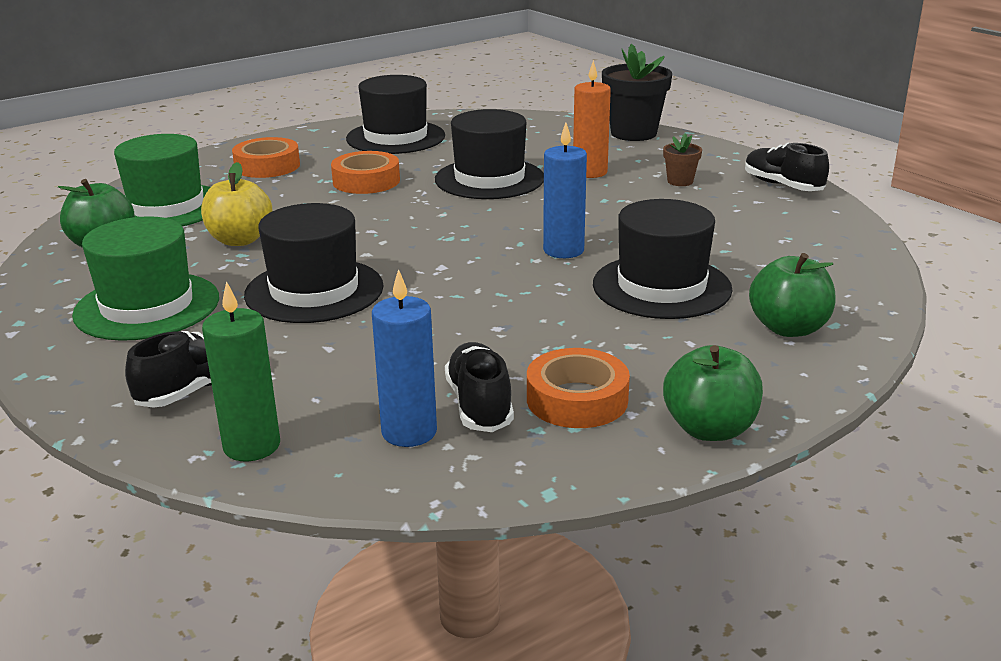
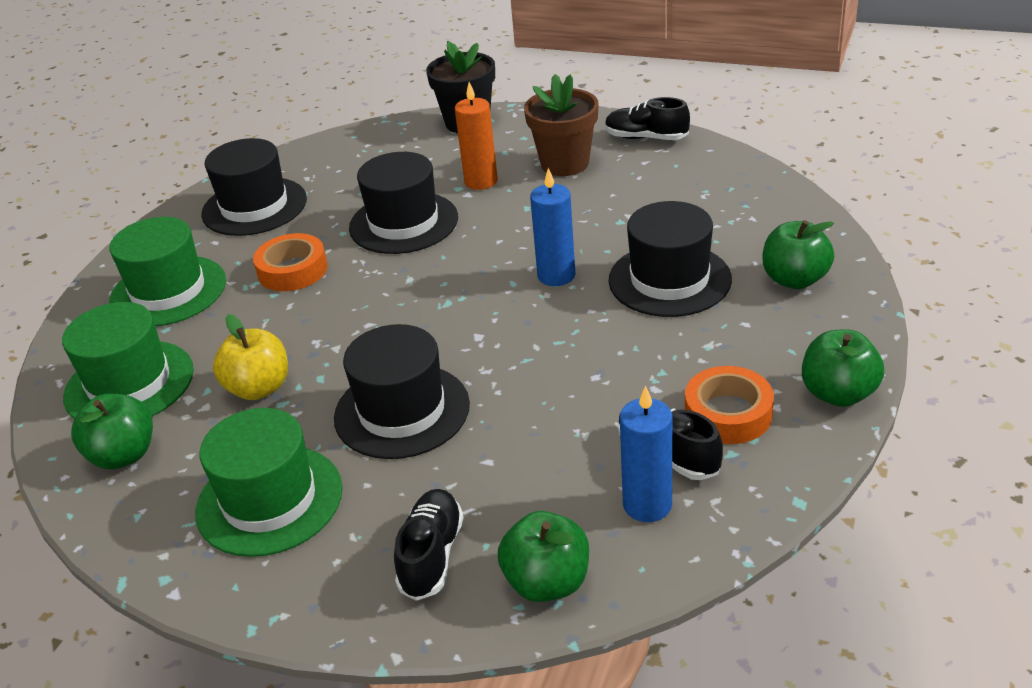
camera: 30 degrees left, 10 degrees up
(252, 446) = (547, 582): green candle -> green apple
(267, 166) = (168, 291): orange tape -> green hat
(680, 181) = (565, 163): brown flower pot -> brown flower pot, size x2.02

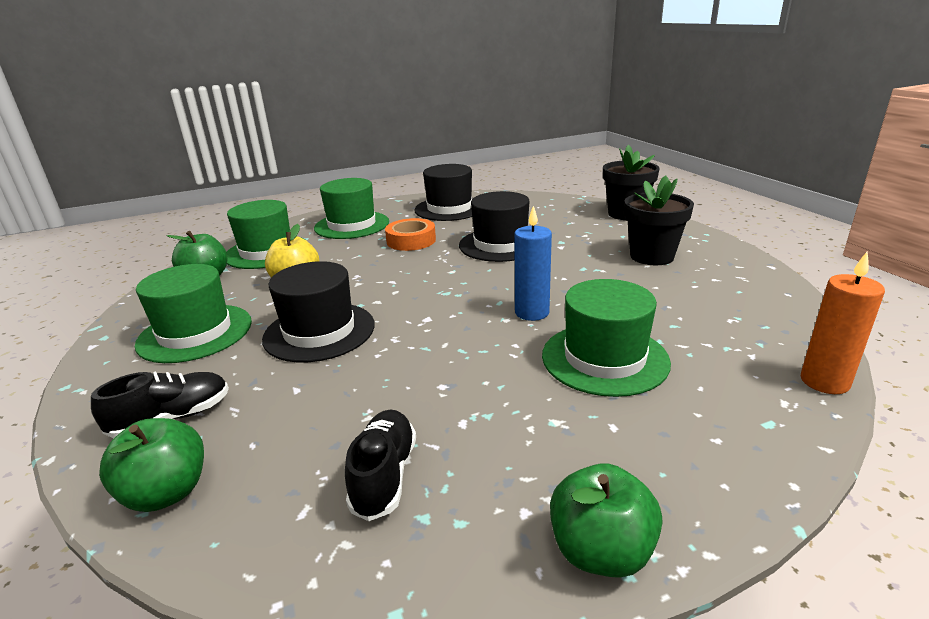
camera: 45 degrees right, 10 degrees down
(481, 181) = (580, 244): orange candle -> orange candle (824, 381)
(565, 163) = (651, 256): brown flower pot -> black flower pot
(646, 138) = (741, 266): black shoe -> none
(647, 505) = (305, 499): blue candle -> none
(669, 280) = (604, 358): black hat -> green hat
(728, 413) = (477, 484): orange tape -> none
(794, 279) = (718, 422): green apple -> none

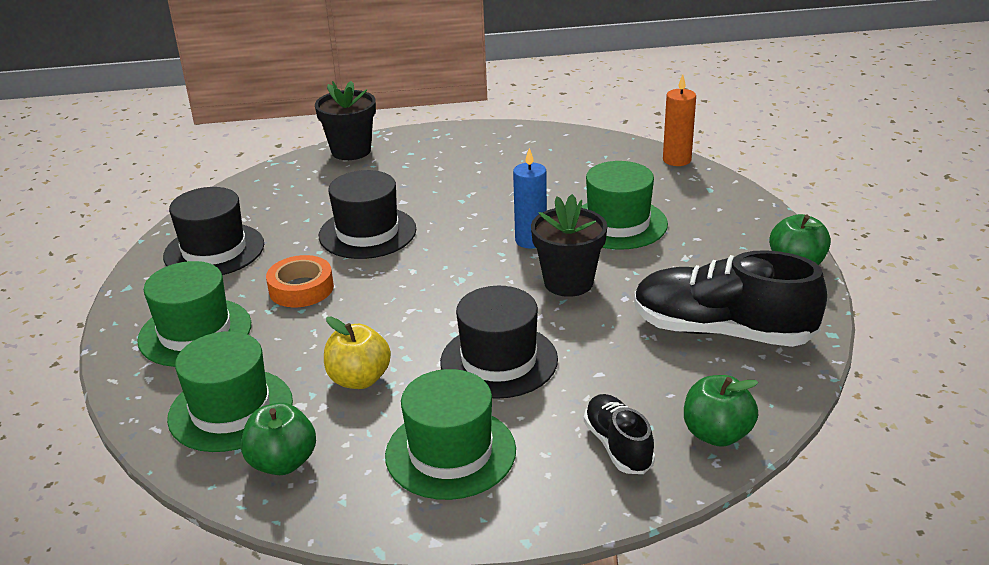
camera: 75 degrees left, 5 degrees up
(384, 475) = (722, 331): black shoe -> black shoe, size x1.89
(651, 256) = (463, 164): black flower pot -> black flower pot (568, 282)

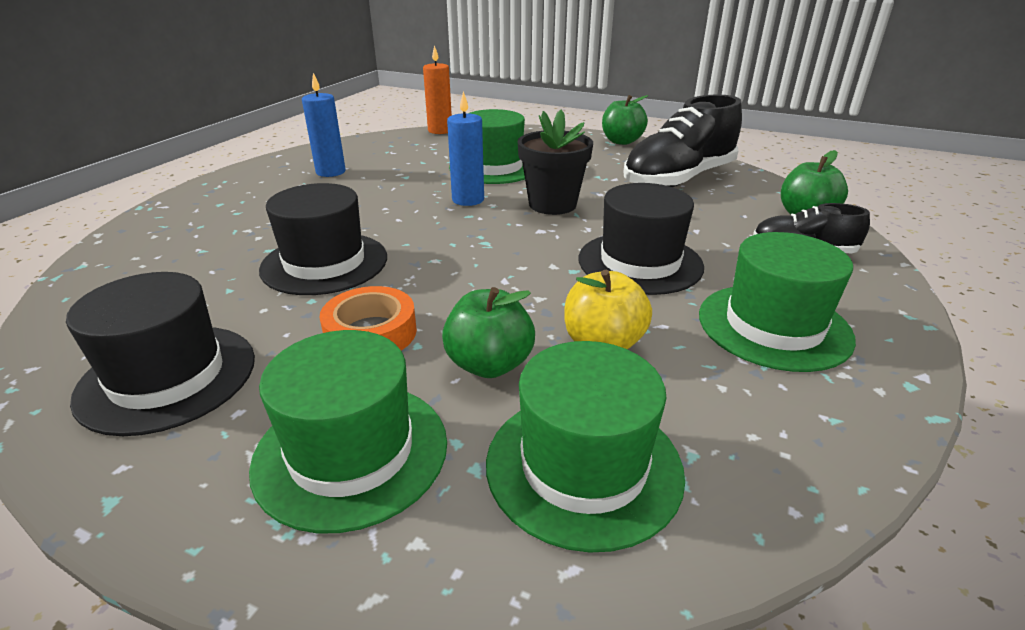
camera: 60 degrees left, 0 degrees up
(282, 462) = (736, 448): green apple -> green apple (489, 364)
(351, 151) = (144, 228): black flower pot -> none
(513, 161) = (330, 172): none -> blue candle

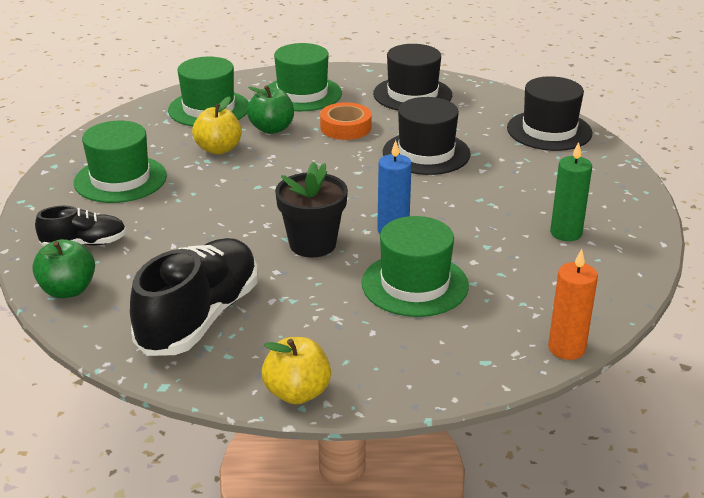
camera: 155 degrees right, 0 degrees up
(330, 172) = (566, 233): blue candle -> green candle
(621, 141) = (297, 393): green apple -> yellow apple
(640, 262) = (213, 203): black hat -> black hat (549, 131)

